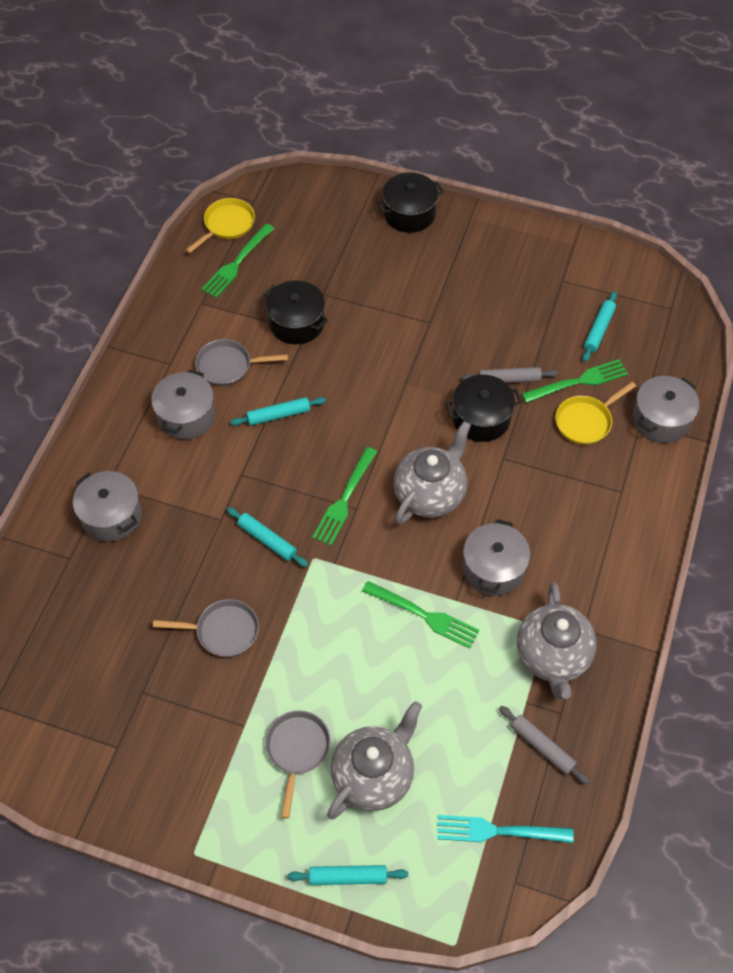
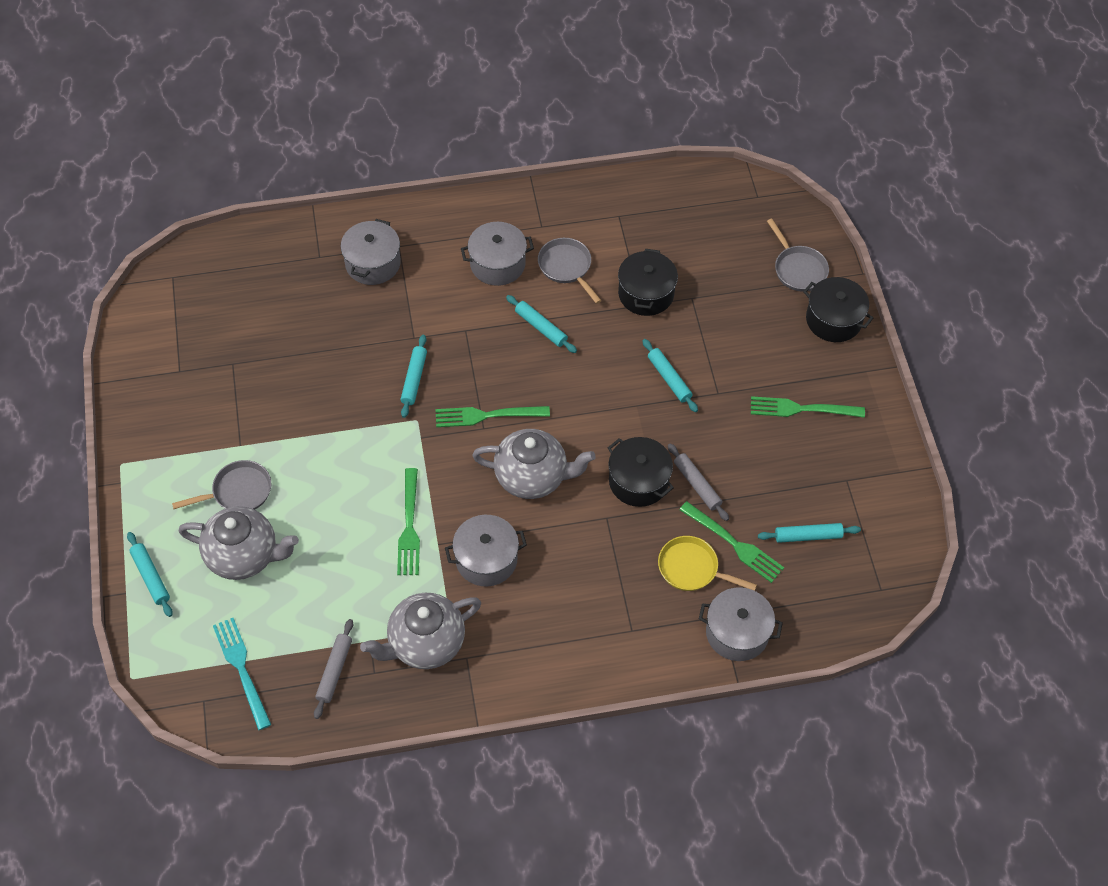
camera: 60 degrees right, 0 degrees up
(223, 631) = (313, 390): grey pan -> grey pan (798, 269)
(227, 225) = (716, 191): yellow pan -> none
(237, 263) = (679, 219): green fork -> green fork (802, 409)
(393, 348) = (669, 378): none -> turquoise rolling pin

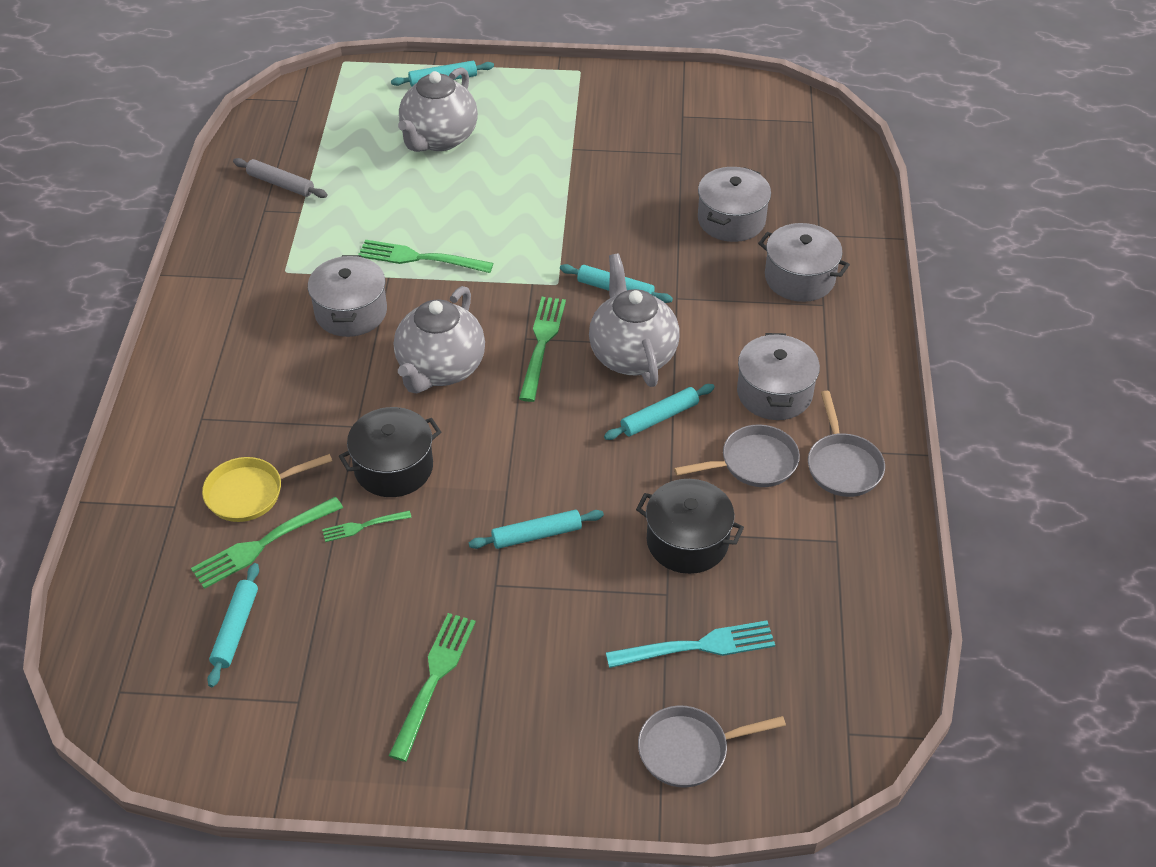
camera: 105 degrees right, 10 degrees down
(238, 492) = (516, 142): grey pan -> grey pan (842, 465)
(242, 669) = (316, 126): turquoise fork -> turquoise fork (697, 646)
(425, 643) = (276, 250): grey teapot -> grey teapot (632, 355)
(692, 568) = (250, 493): yellow pan -> yellow pan turned 150 degrees counterclockwise
(697, 485) = (363, 526): grey rolling pin -> green fork
(737, 632) = (145, 516): grey pot -> grey pot (731, 220)
(833, 320) = (578, 771): black pot -> none

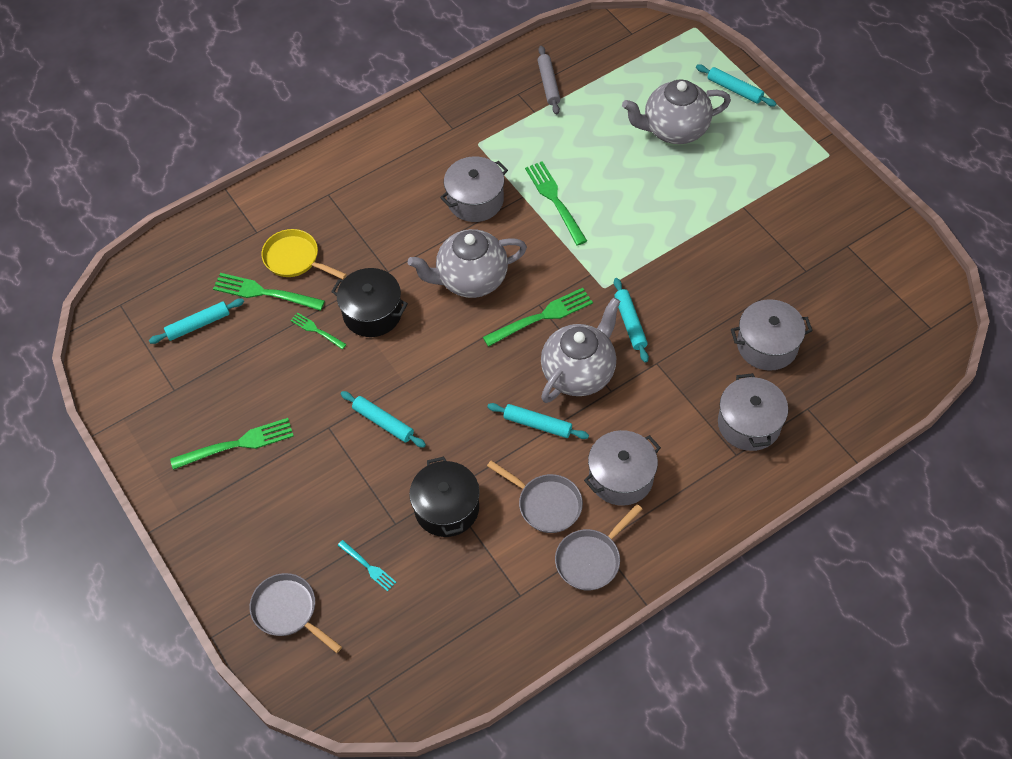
camera: 55 degrees right, 10 degrees up
(697, 646) = (368, 566): turquoise fork -> turquoise fork, size x0.56

